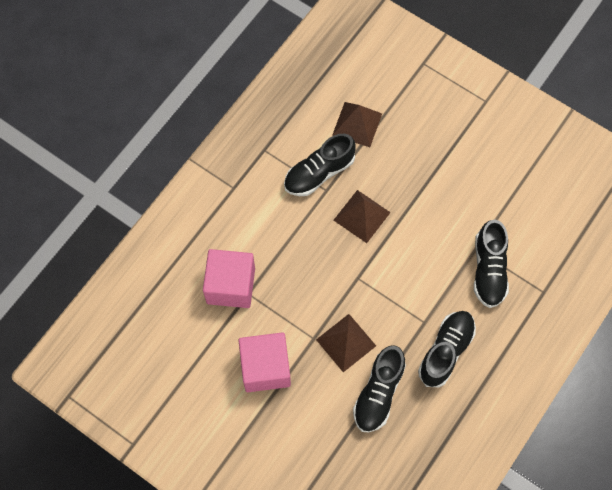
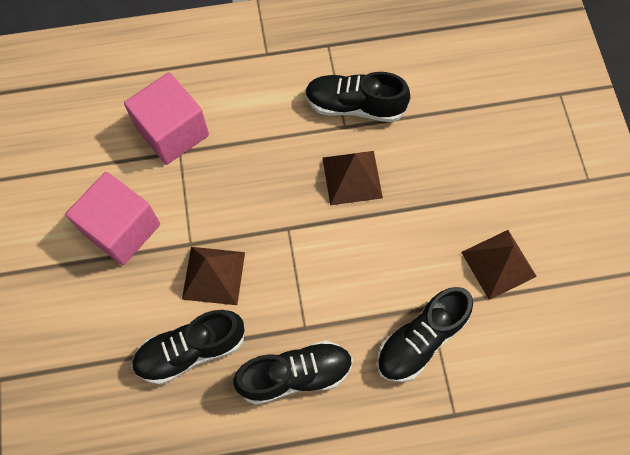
camera: 45 degrees right, 0 degrees up
(357, 124) = (436, 94): brown pyramid -> brown pyramid (498, 264)

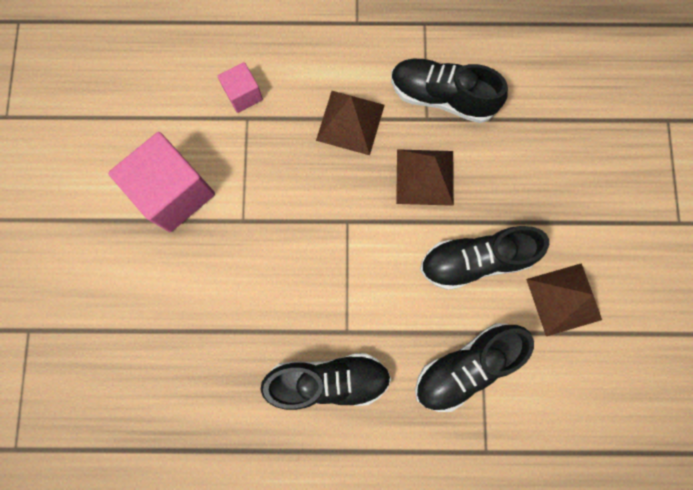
camera: 10 degrees right, 10 degrees up
(173, 132) = (243, 95): pink cube -> pink cube, size x0.51
(191, 350) = (226, 335): black shoe -> black shoe (475, 260)
(213, 275) = (262, 259): brown pyramid -> brown pyramid (350, 122)

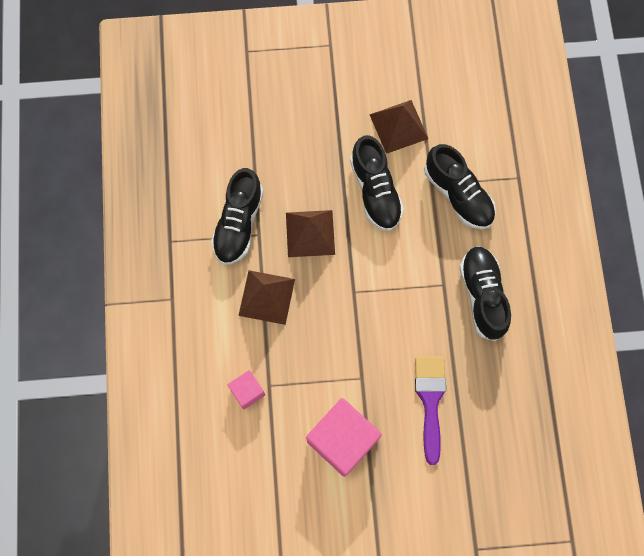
camera: 95 degrees left, 5 degrees down
(205, 298) = (430, 401): none -> purple brush

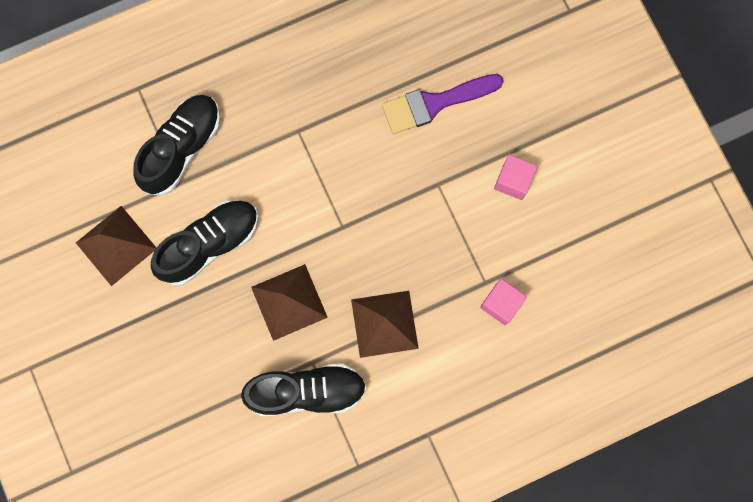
camera: 110 degrees left, 5 degrees up
(342, 440) = (513, 181): pink cube -> pink cube, size x0.51
(482, 295) = (295, 85): black shoe -> none

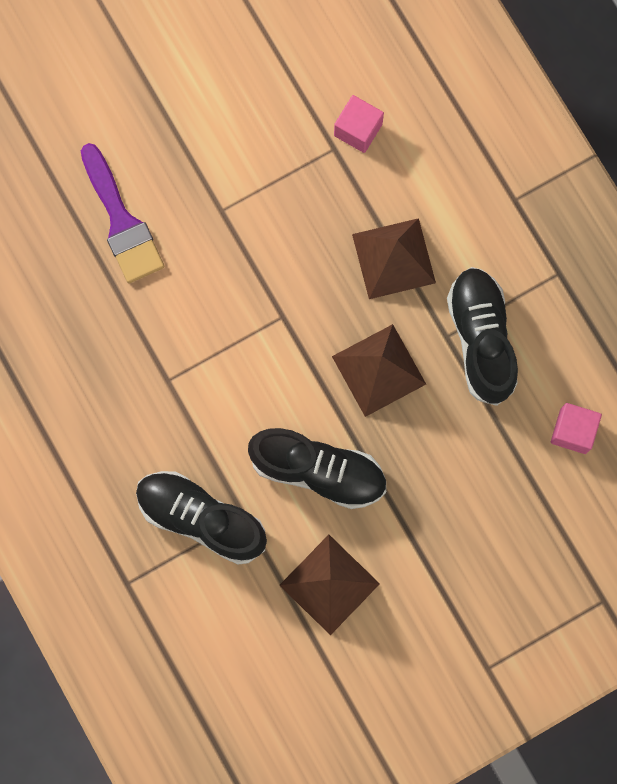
camera: 95 degrees left, 0 degrees up
(210, 244) = (318, 471): black shoe -> black shoe turned 150 degrees clockwise
(513, 181) = (211, 125): pink cube -> pink cube (573, 431)

